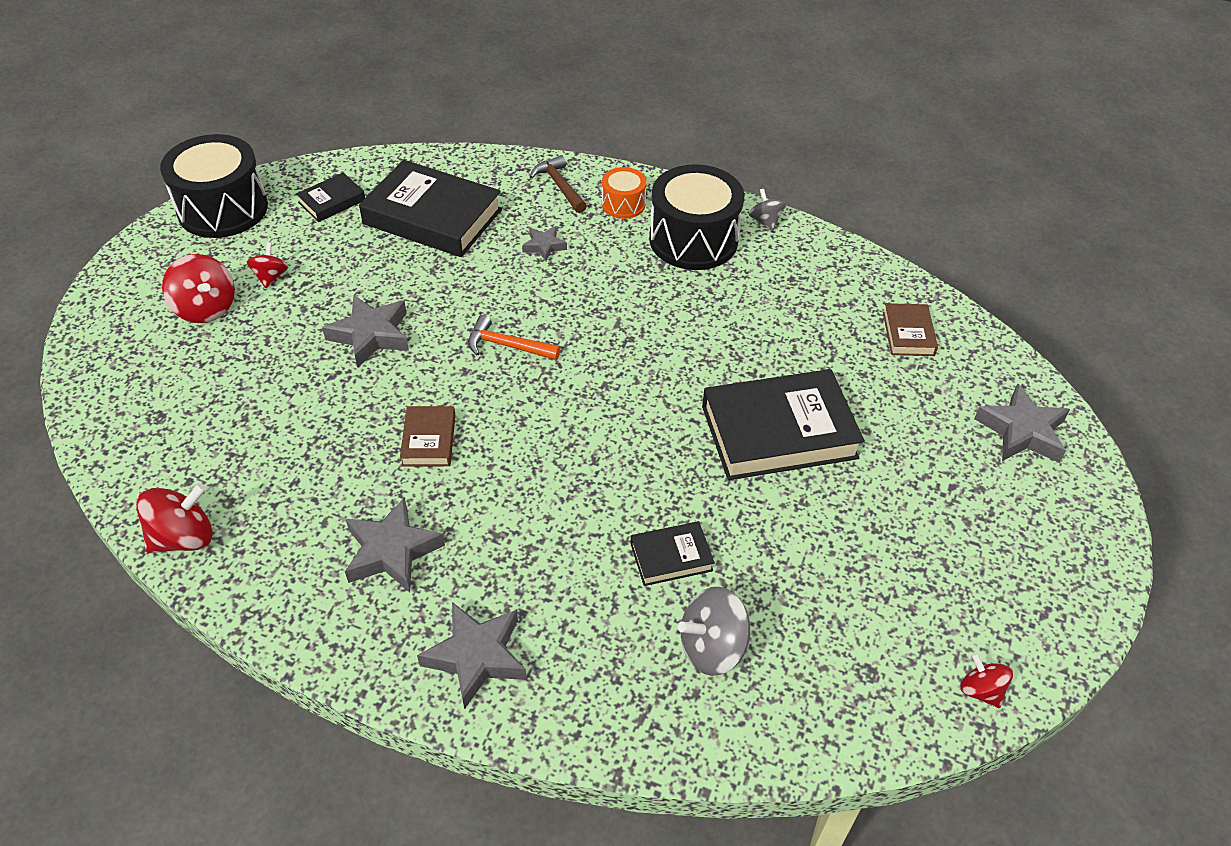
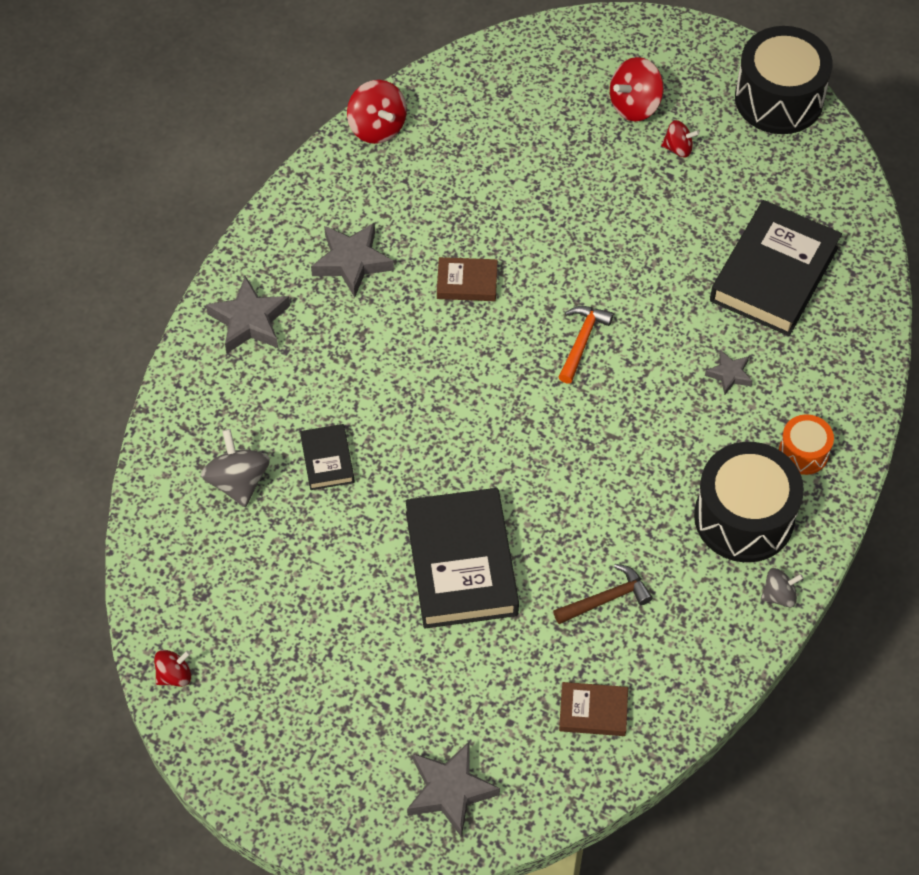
camera: 95 degrees right, 10 degrees up
(332, 201) = (795, 186): black book -> none
(371, 335) = (598, 232): grey star -> none
(559, 186) = (833, 391): brown hammer -> brown hammer (606, 599)

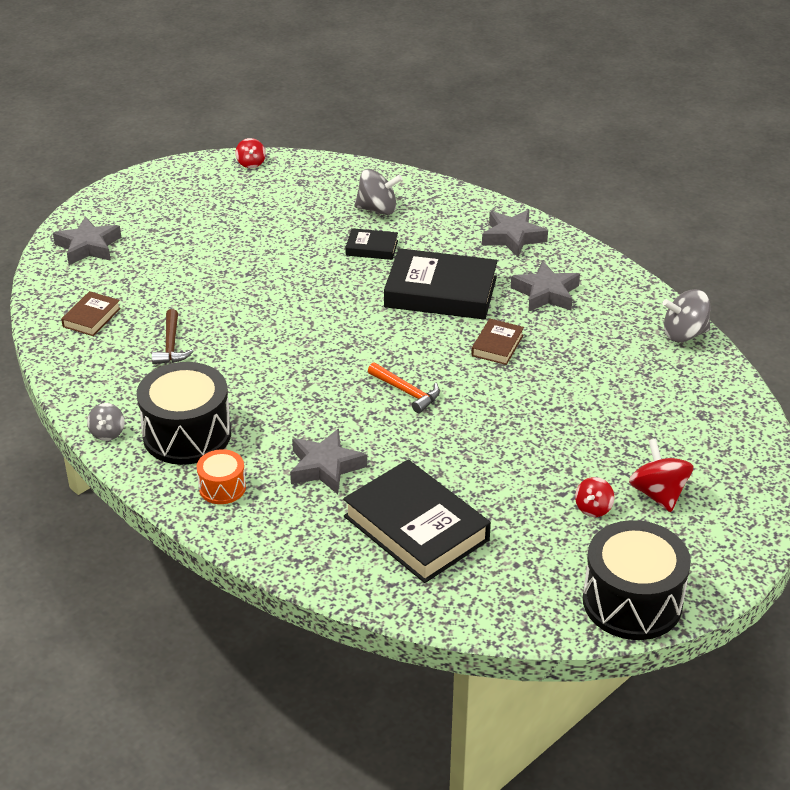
camera: 110 degrees right, 20 degrees down
(377, 127) = (684, 334): red spinning top -> grey spinning top
(461, 563) = (248, 287): black book -> black book (440, 292)
(729, 374) = (325, 467): grey star -> grey star, size x1.77

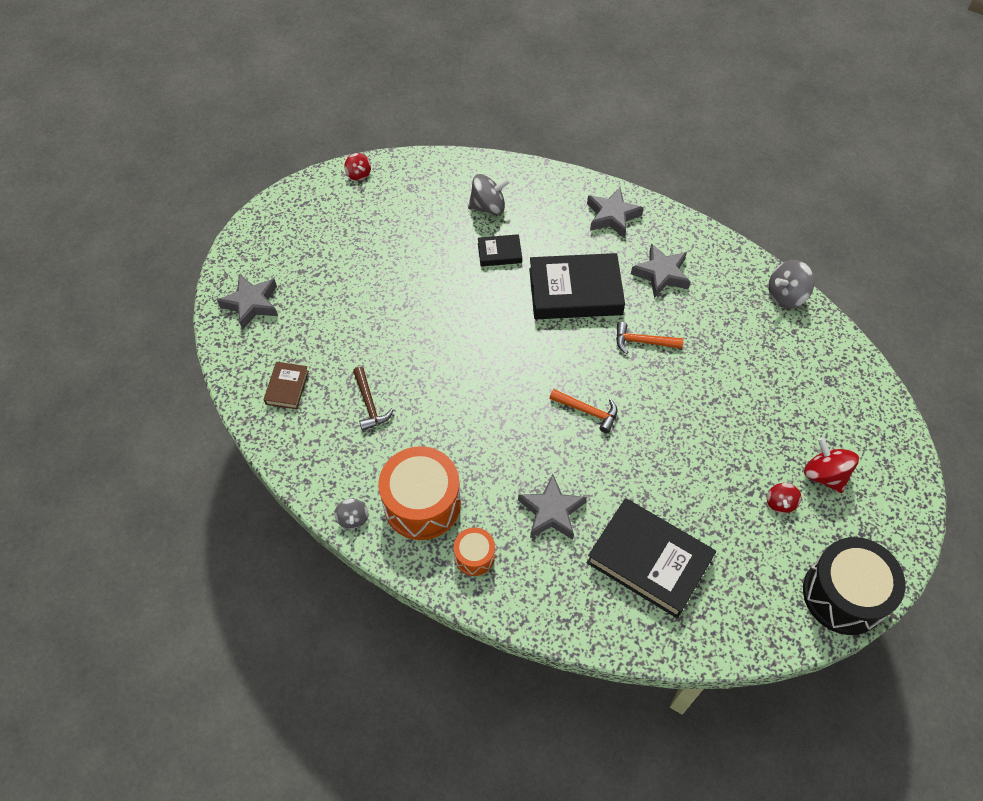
camera: 15 degrees left, 20 degrees up
(187, 434) = (422, 503): black drum -> orange drum
(497, 345) = (642, 342): brown book -> orange hammer

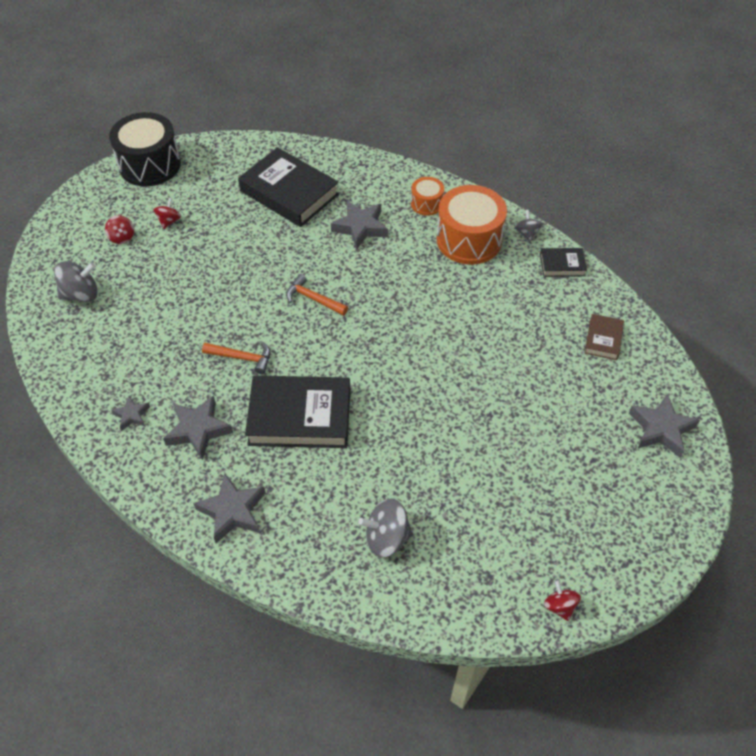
camera: 175 degrees left, 5 degrees down
(369, 404) = (520, 319): brown hammer -> none
(499, 253) = (379, 471): black book -> black book (562, 265)
(724, 282) = (132, 415): none -> grey star
(786, 295) = (72, 395): grey spinning top -> grey spinning top (81, 294)
(824, 475) = (122, 237): red spinning top -> red spinning top, size x0.61

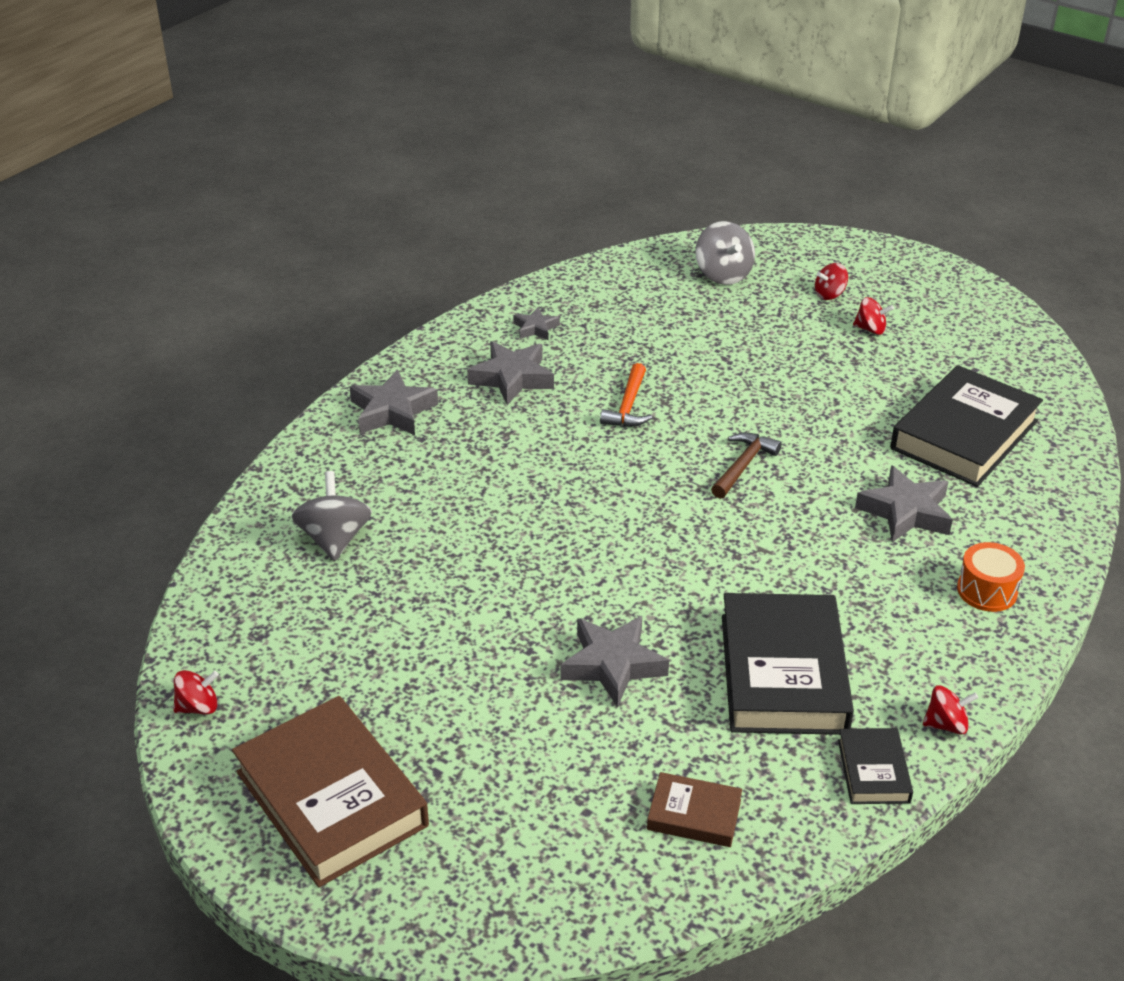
camera: 90 degrees right, 15 degrees down
(150, 165) = (980, 304): black drum -> none
(300, 417) = (530, 459): black book -> black book (783, 673)
(313, 299) = (743, 465): orange hammer -> brown hammer
(469, 240) = (909, 642): orange drum -> none
(527, 233) = (946, 724): grey spinning top -> red spinning top
(623, 515) = (331, 799): none -> brown book
(661, 429) = (493, 876): grey star -> grey star (612, 665)

